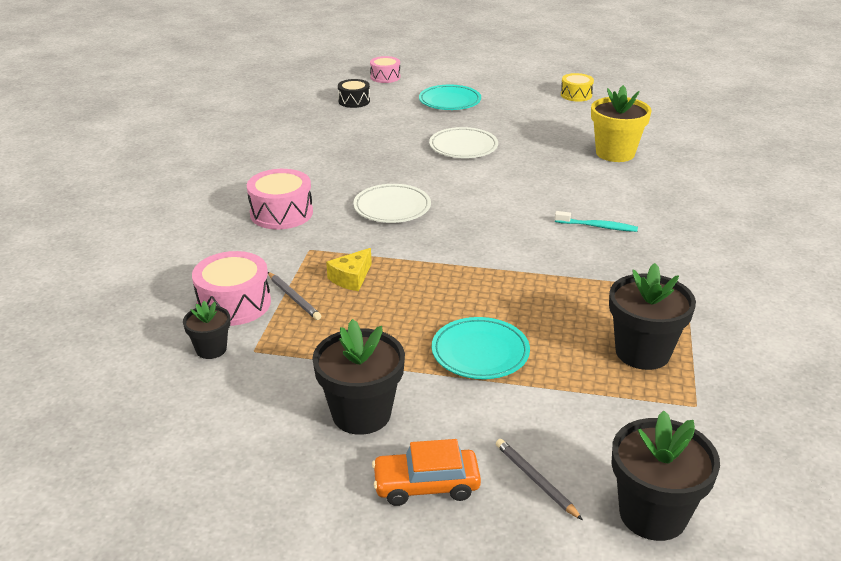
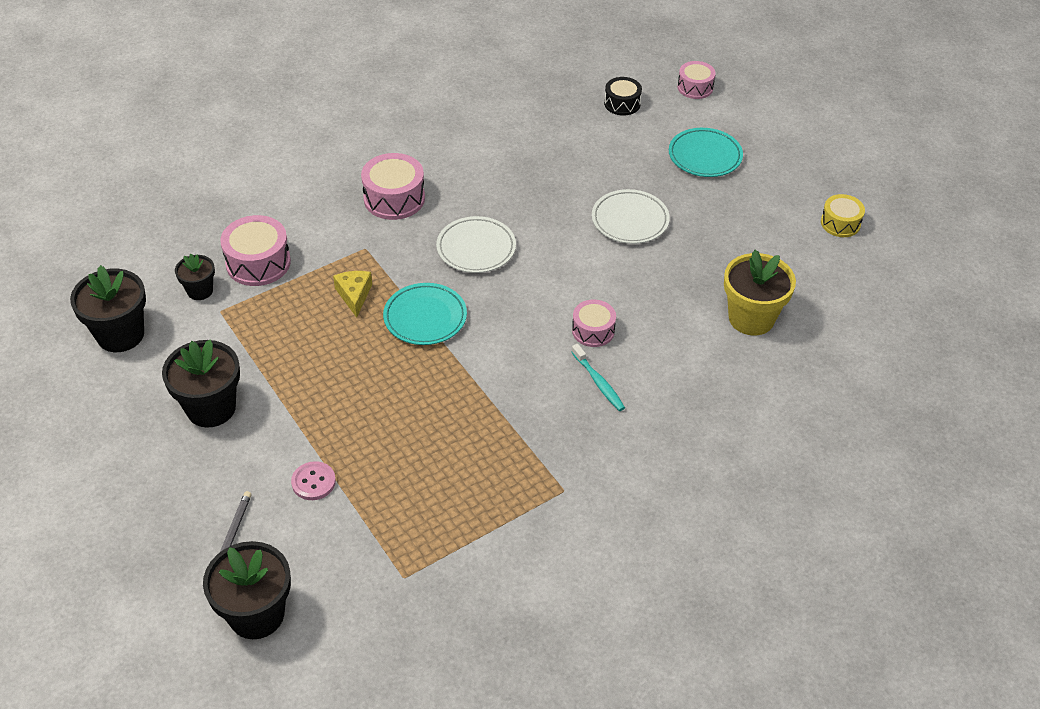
camera: 45 degrees right, 15 degrees up
(294, 298) = (297, 285): grey pencil -> none
(351, 278) = (354, 295): yellow cheese -> yellow cheese turned 90 degrees clockwise
(426, 485) = (175, 485): orange car -> none
(480, 352) = (340, 422): turquoise plate -> turquoise plate (425, 317)
(530, 400) = (313, 482): none -> pink button
(545, 205) = (593, 331): none -> pink drum
(642, 352) = (439, 511): black flower pot -> black flower pot (120, 335)

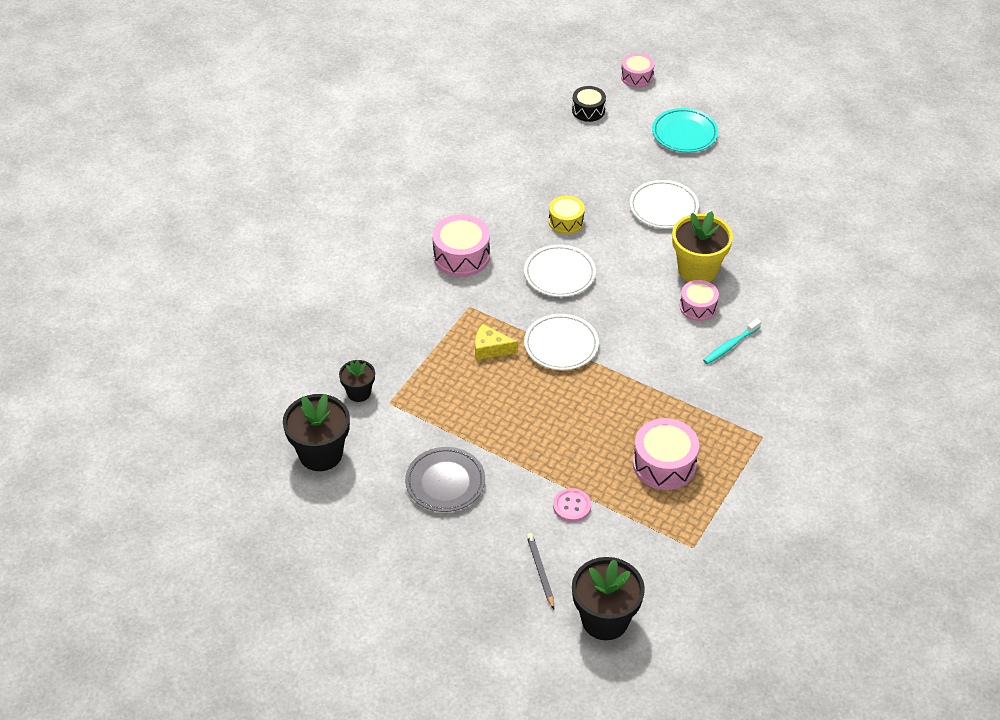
camera: 25 degrees left, 0 degrees up
(211, 408) = (445, 482): black flower pot -> grey plate
(258, 263) = (389, 351): pink drum -> pink drum (664, 464)
(354, 295) = (490, 348): yellow cheese -> yellow cheese turned 45 degrees counterclockwise
(425, 317) = (561, 345): turquoise plate -> white plate
(598, 382) = (730, 345): turquoise toothbrush -> turquoise toothbrush turned 105 degrees clockwise
(751, 318) = (807, 253): yellow flower pot -> yellow flower pot (697, 270)
(840, 223) = (822, 154): yellow drum -> yellow drum (566, 221)

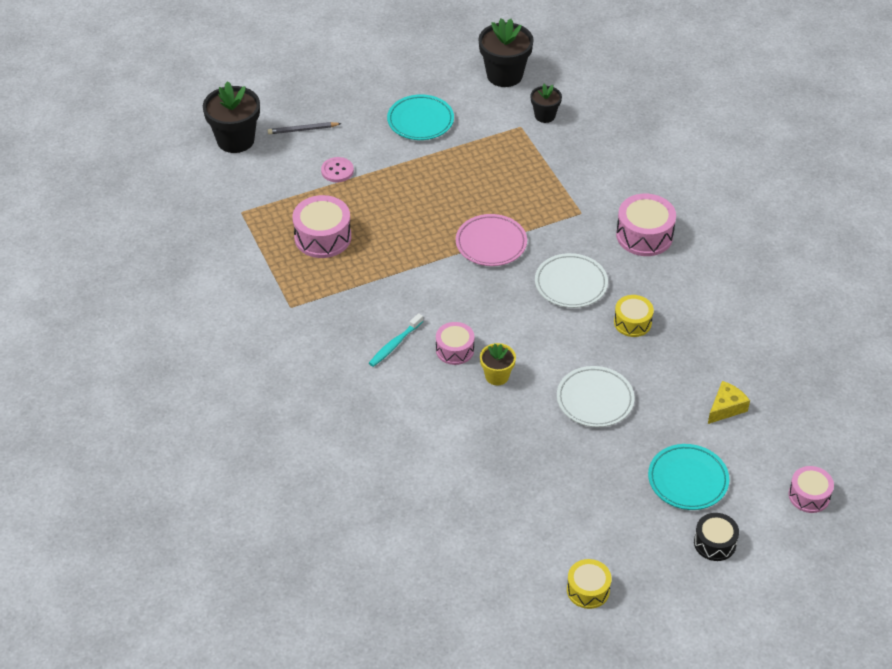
camera: 125 degrees right, 0 degrees up
(445, 482) = (420, 121): grey plate -> turquoise plate
(490, 348) = (524, 202): yellow cheese -> yellow cheese (726, 408)
(540, 571) = (303, 130): grey pencil -> grey pencil turned 150 degrees clockwise
(561, 345) = (491, 243): white plate -> pink plate
(588, 110) = (780, 424): black drum -> black drum (714, 543)
(697, 270) = (497, 376): yellow flower pot -> yellow flower pot, size x0.56
(730, 345) = (395, 344): turquoise toothbrush -> turquoise toothbrush turned 135 degrees counterclockwise
(822, 141) = (588, 590): none -> yellow drum

